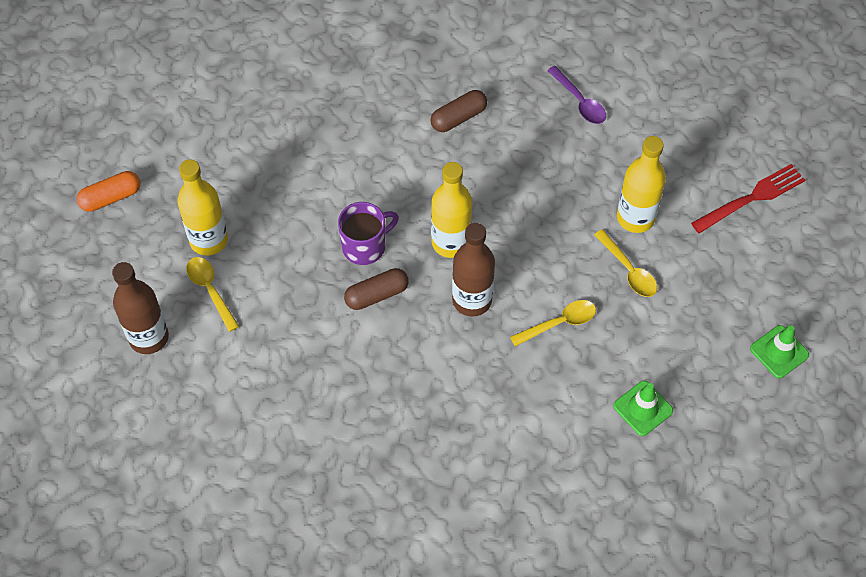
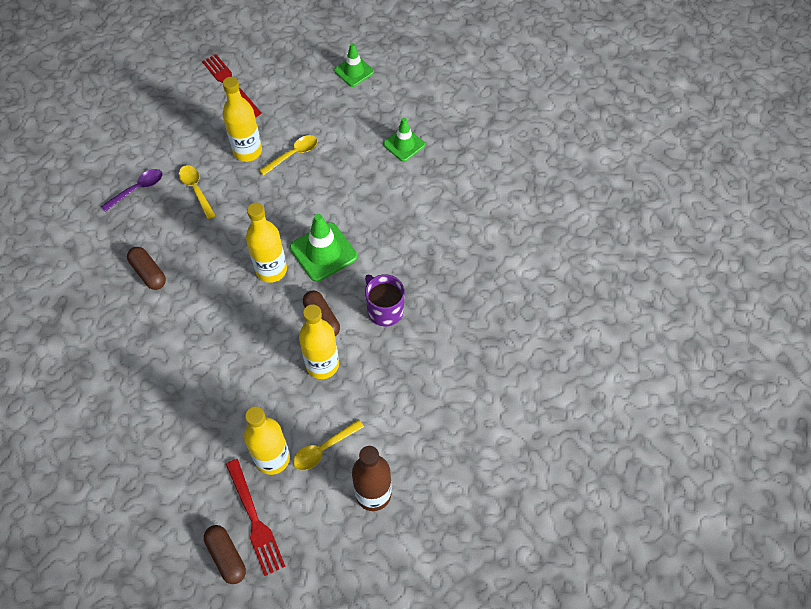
camera: 95 degrees left, 0 degrees up
(111, 197) = (226, 556): orange capsule -> brown capsule
(143, 223) = (254, 520): none -> red fork
(315, 293) = (322, 365): none -> yellow bottle
(365, 246) = (276, 331): purple mug -> purple mug (384, 310)
(472, 300) = (323, 252): brown bottle -> green traffic cone
(559, 323) = (340, 195): yellow spoon -> yellow spoon (196, 190)

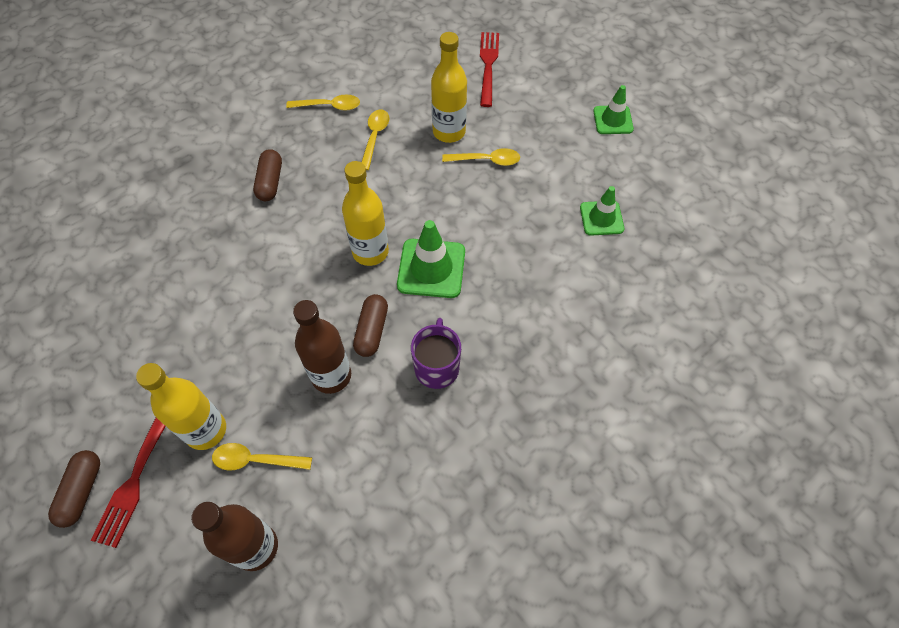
camera: 40 degrees right, 0 degrees up
(137, 189) = (329, 106): purple spoon -> yellow spoon
(322, 365) = (331, 376): yellow bottle -> brown bottle

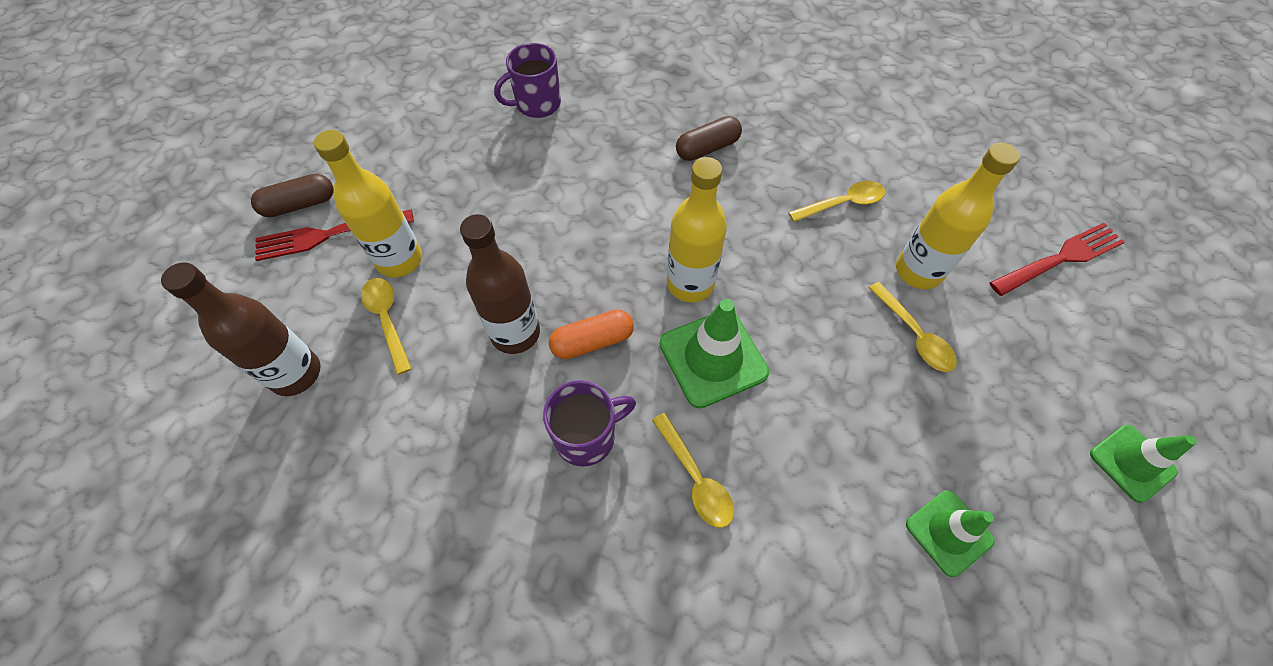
camera: 60 degrees right, 0 degrees up
(131, 266) = (537, 104): none -> purple mug
(329, 106) = (844, 141): yellow spoon -> yellow spoon (695, 477)
(372, 330) = (592, 341): brown capsule -> orange capsule

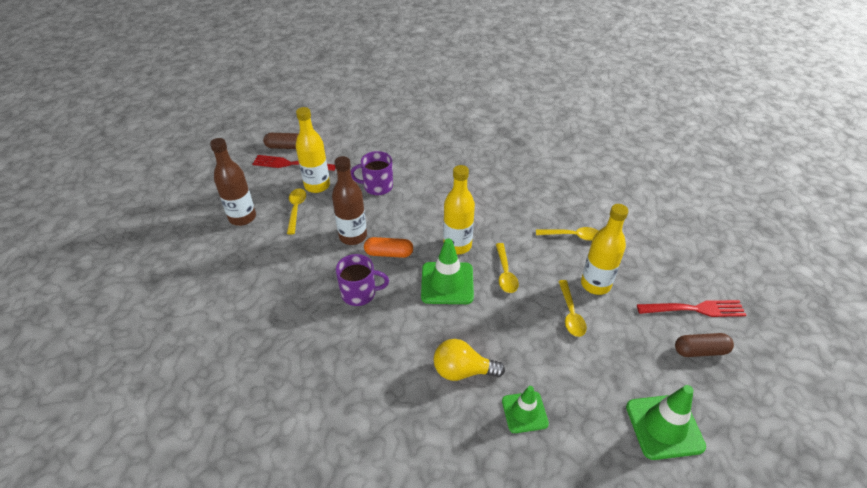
camera: 25 degrees right, 15 degrees down
(537, 104) = (429, 136): purple mug -> purple mug (377, 186)
(695, 477) = (402, 332): yellow spoon -> yellow spoon (505, 273)
(707, 148) = (510, 184): brown capsule -> brown capsule (700, 351)
(823, 504) = (462, 371): none -> yellow light bulb
(1132, 463) = (664, 426): green traffic cone -> green traffic cone, size x1.54

